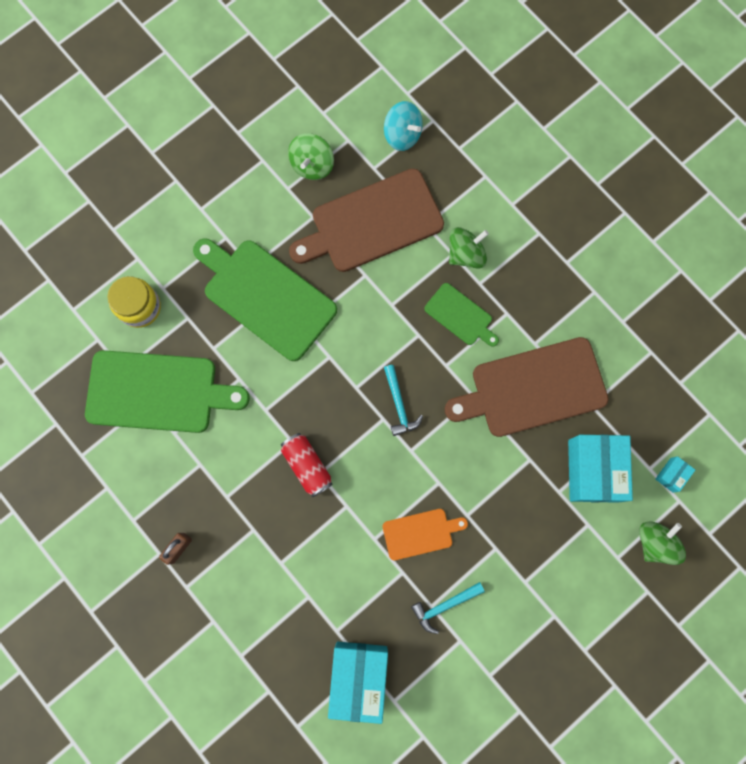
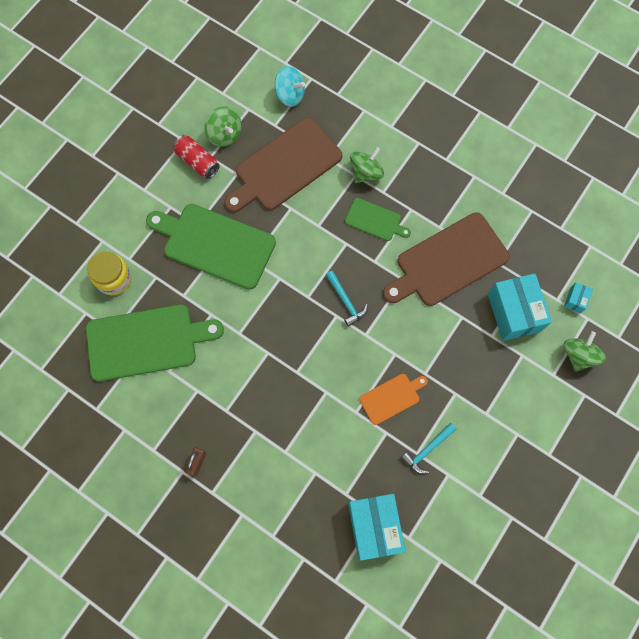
camera: 15 degrees left, 5 degrees down
(307, 465) = (285, 368): red can -> red can (197, 161)
(312, 165) = (225, 134): green spinning top -> green spinning top turned 45 degrees counterclockwise

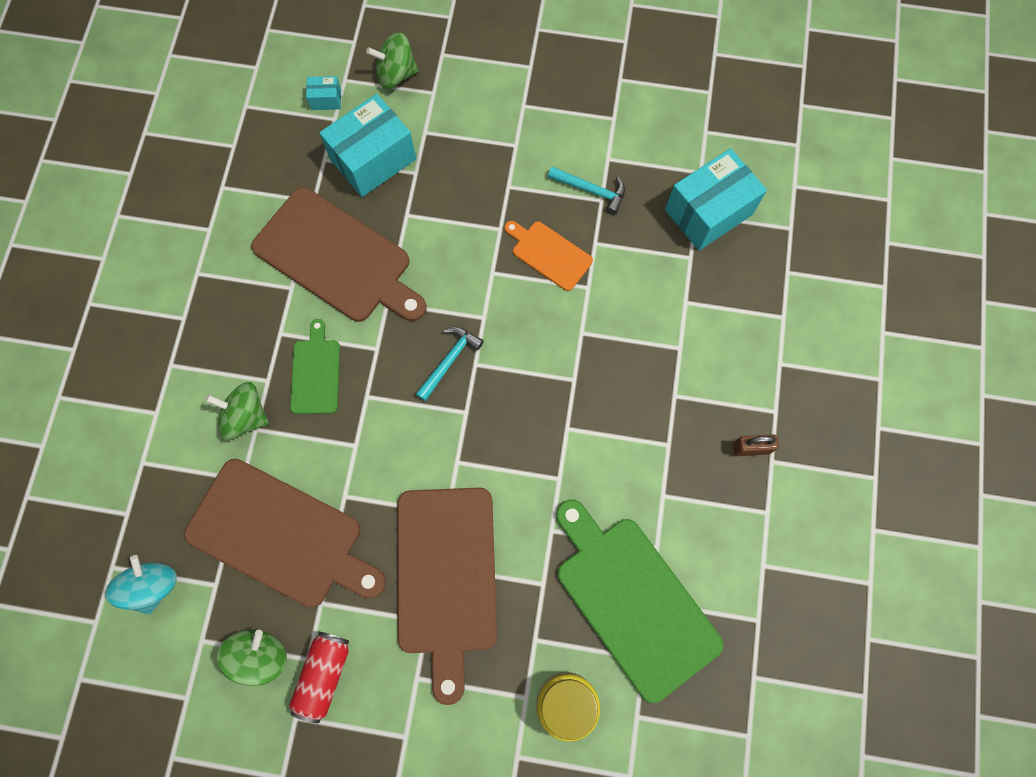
camera: 115 degrees left, 0 degrees up
(215, 244) = (446, 577): green cutting board -> brown cutting board

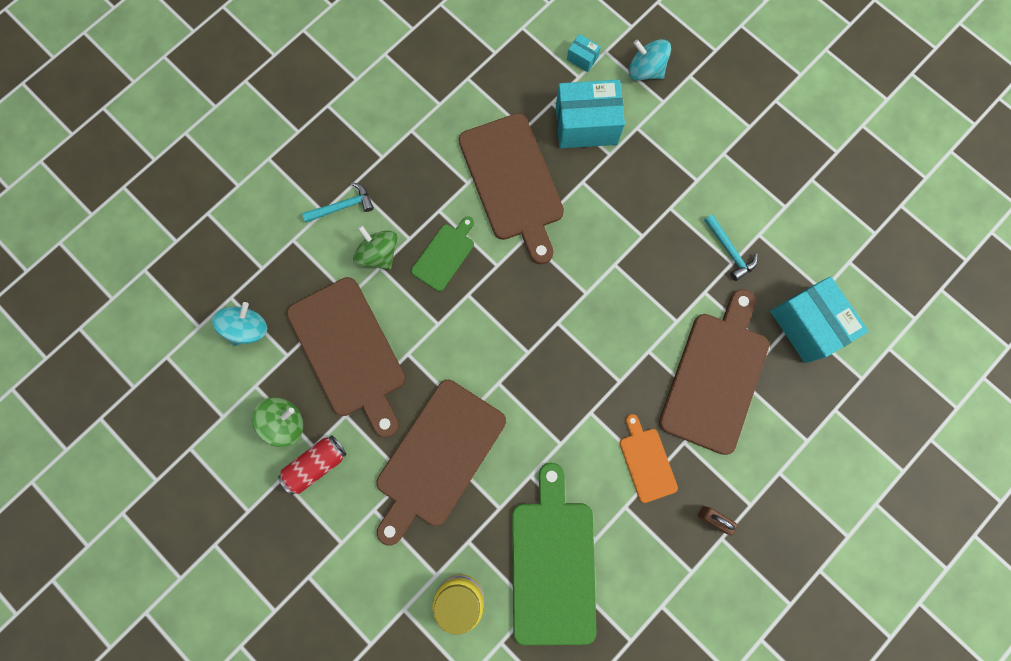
camera: 35 degrees right, 5 degrees up
(396, 74) = (645, 70): green spinning top -> turquoise spinning top
(449, 361) = (541, 308): turquoise hammer -> turquoise hammer (342, 206)
(549, 254) = (665, 278): orange cutting board -> orange cutting board (647, 461)
(660, 314) = (716, 376): none -> brown cutting board
(708, 212) = (807, 325): turquoise box -> turquoise box turned 60 degrees clockwise

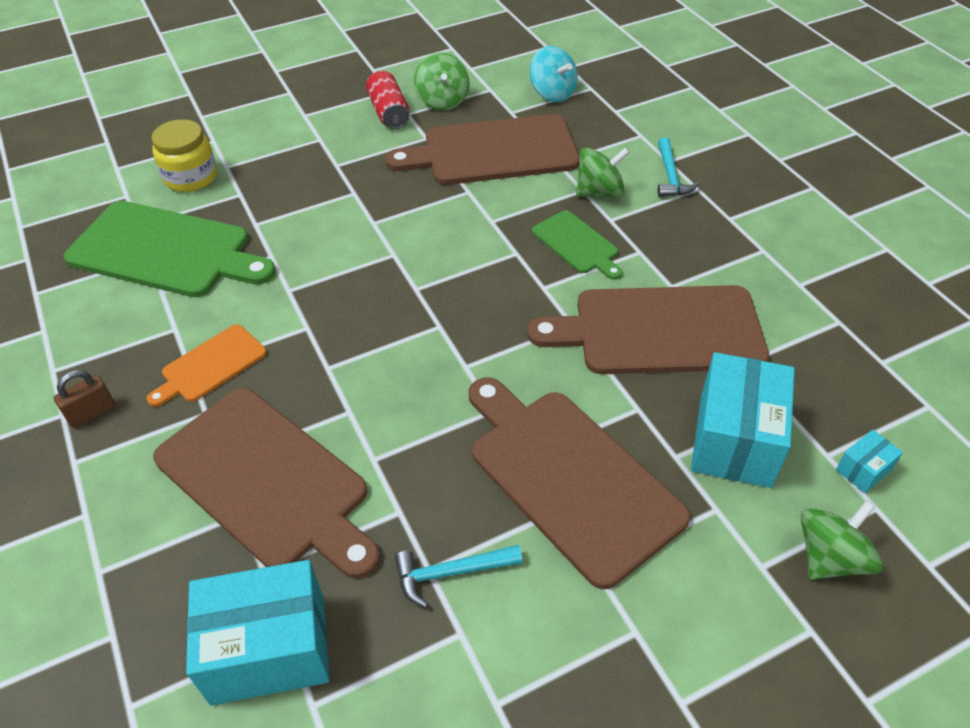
camera: 110 degrees right, 30 degrees down
(438, 457) = (341, 191): brown cutting board -> brown cutting board (569, 477)
(645, 70) = (830, 557): turquoise spinning top -> green spinning top
(647, 461) = (210, 365): orange cutting board -> orange cutting board turned 135 degrees clockwise

